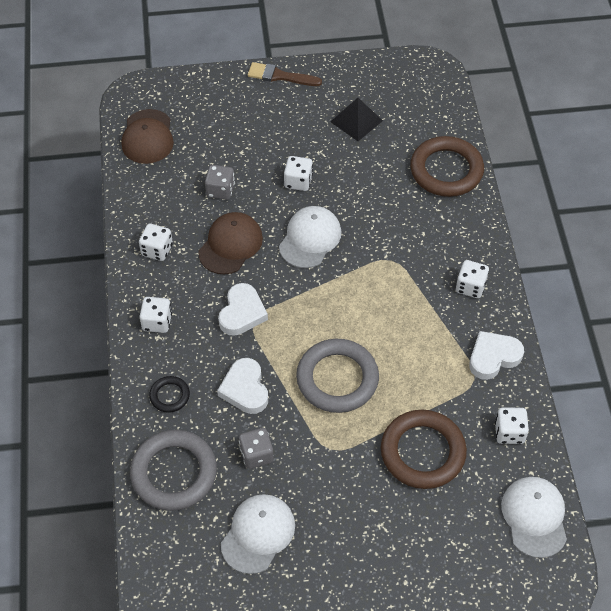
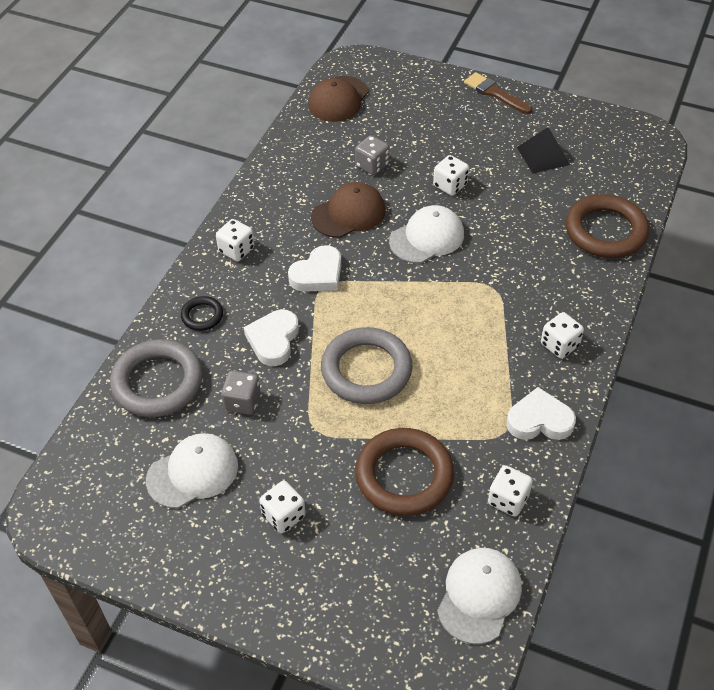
camera: 30 degrees right, 5 degrees down
(157, 250) = (280, 192): white dice -> white dice (283, 515)

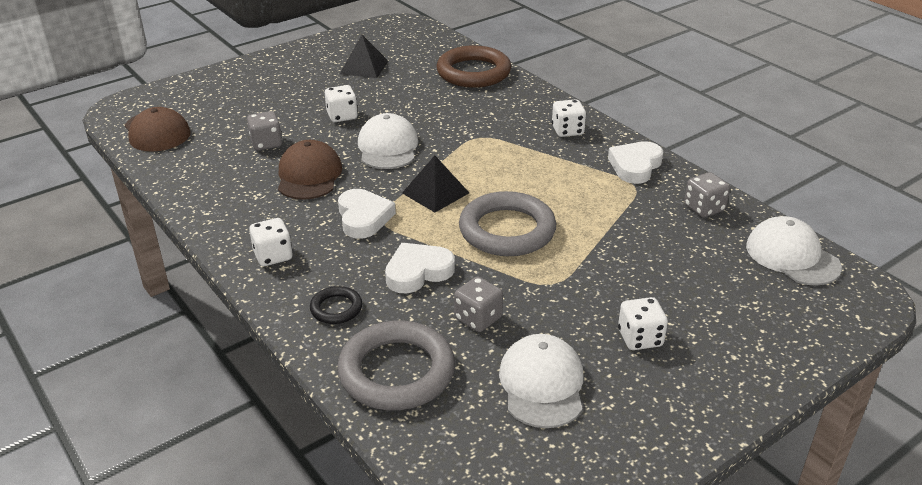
camera: 60 degrees left, 15 degrees down
(273, 340) = (418, 272): white heart -> white heart turned 105 degrees clockwise
(384, 300) = (435, 193): none -> black pyramid
(404, 475) = (643, 251): brown ring -> none
(495, 93) = (266, 61): brown brush -> none
(508, 499) = (704, 208): white dice -> grey dice

